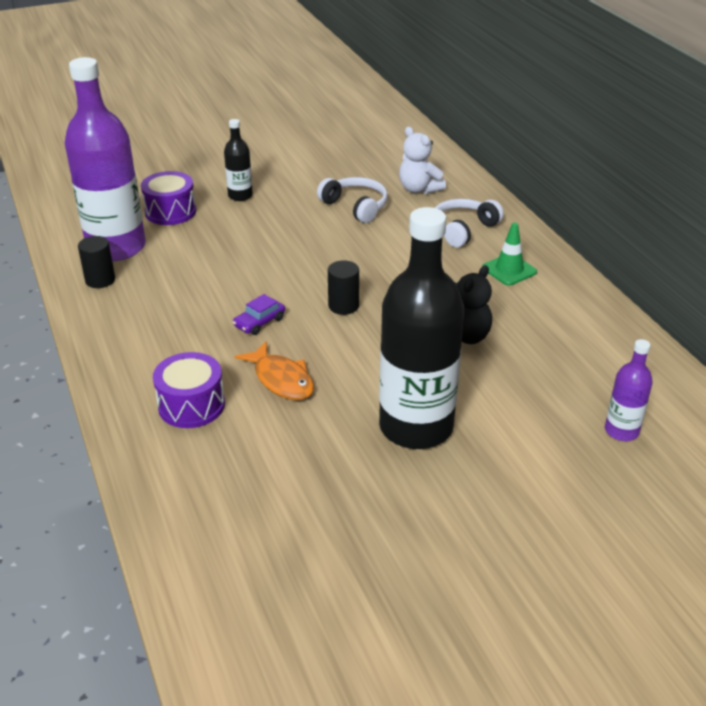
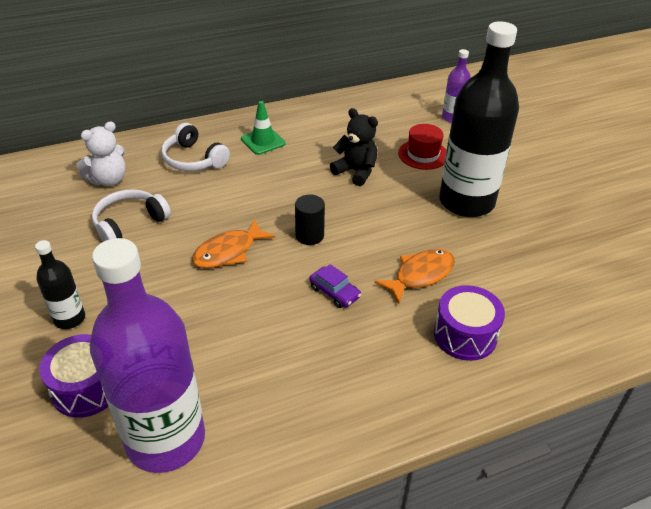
camera: 90 degrees left, 5 degrees up
(100, 280) = (242, 446): black cylinder -> none
(318, 260) = (228, 252): none -> orange fish
(514, 395) = (423, 154): none -> red hat

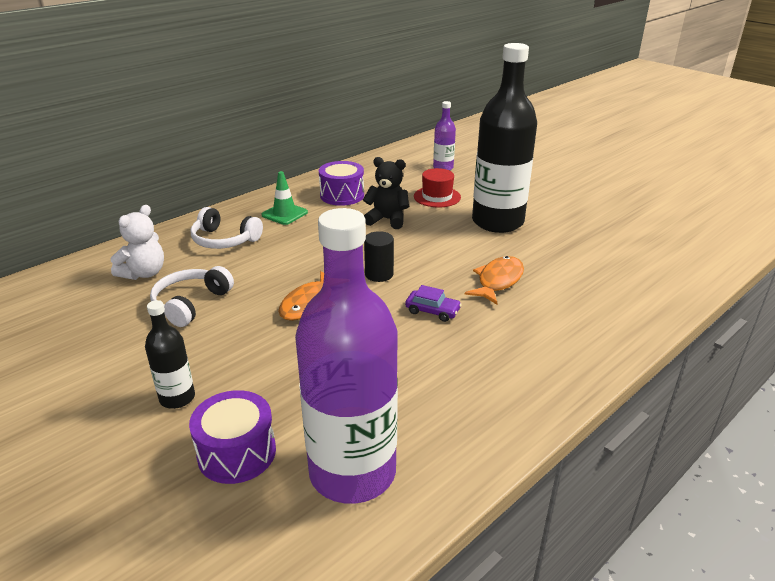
camera: 20 degrees left, 10 degrees down
(465, 335) = (567, 314): purple drum -> purple drum (342, 195)

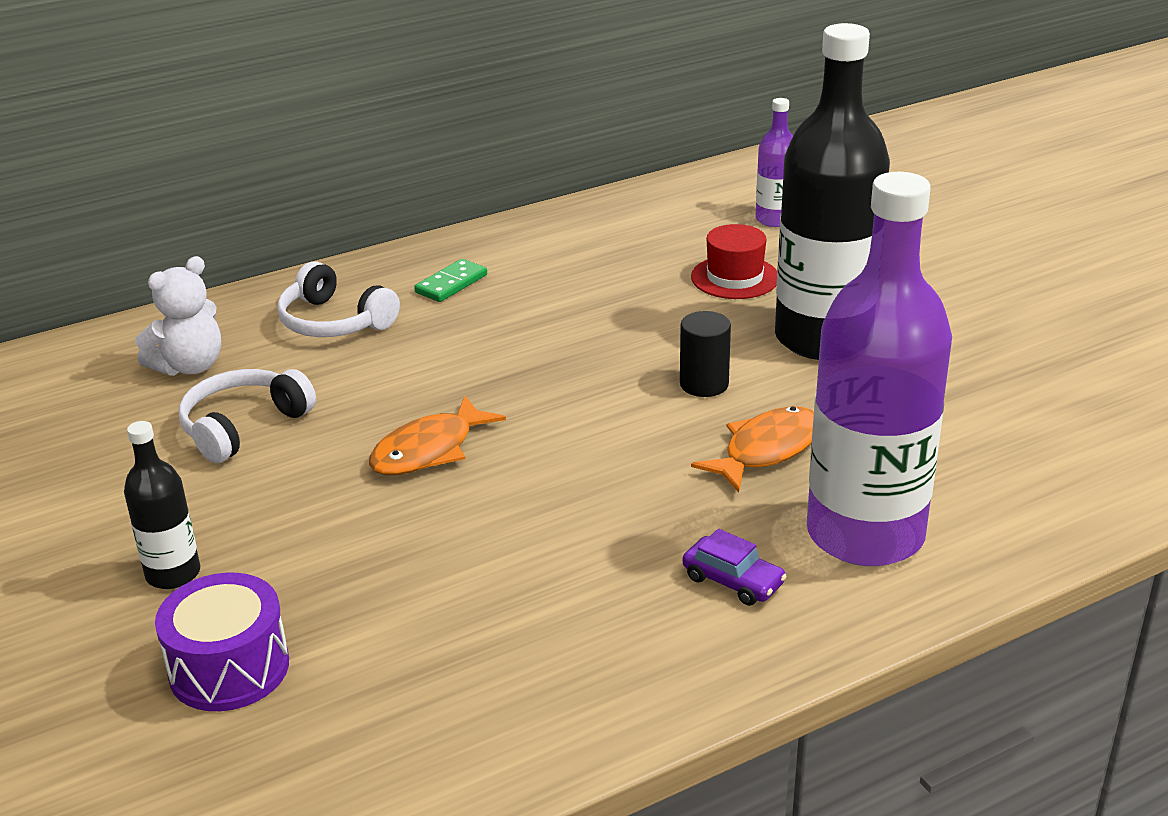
camera: 15 degrees right, 0 degrees up
(284, 214) = (451, 284): green traffic cone -> green domino
(342, 195) = (565, 258): purple drum -> none
(352, 472) = (384, 724): purple bottle -> purple bottle (865, 534)
(379, 274) = (564, 413): black cylinder -> black cylinder (704, 384)
(387, 219) = (624, 313): black teddy bear -> none
(432, 311) = (626, 489): purple car -> purple car (733, 580)

